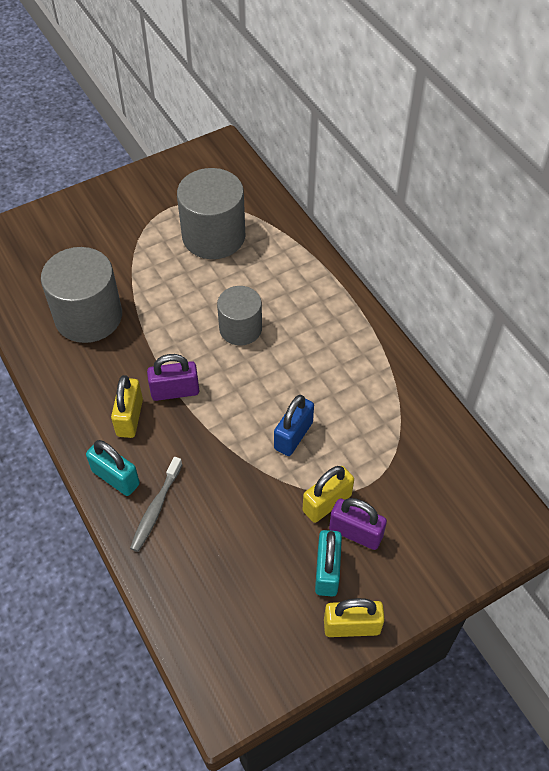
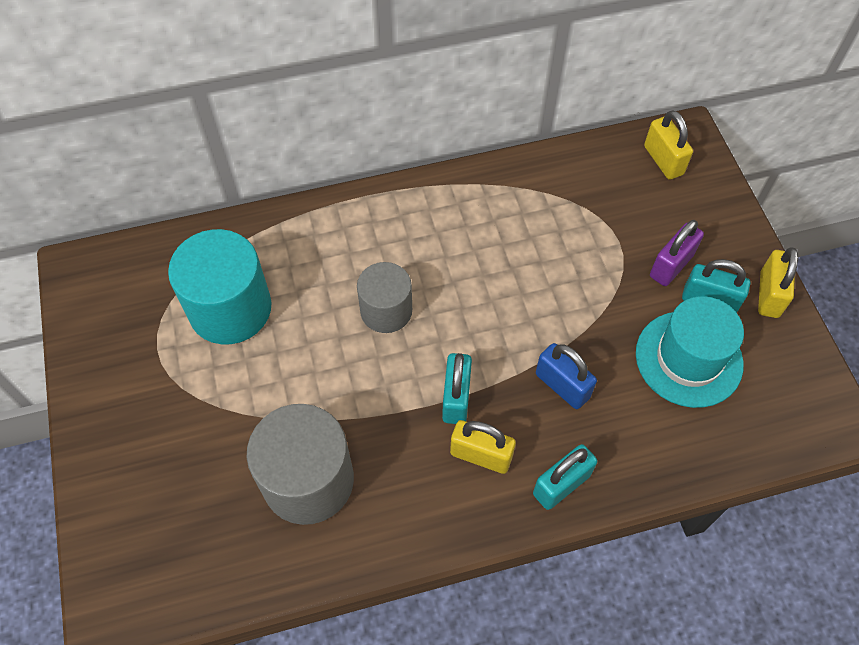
camera: 75 degrees left, 5 degrees up
(156, 509) = (610, 448): grey toothbrush -> none
(175, 391) = (456, 398): purple padlock -> turquoise padlock
(213, 236) = (230, 308): grey cylinder -> turquoise cylinder
(258, 560) = (688, 358): none -> turquoise hat
(293, 436) = (546, 292): blue padlock -> blue padlock (562, 386)
(327, 503) = (633, 282): yellow padlock -> yellow padlock (663, 160)

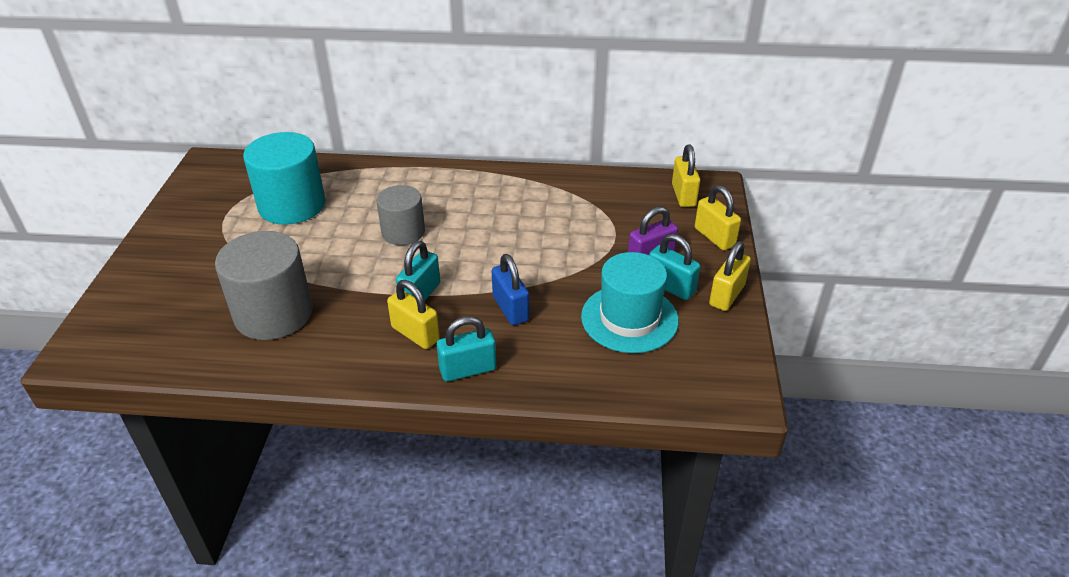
camera: 20 degrees right, 20 degrees down
(722, 214) = (714, 237): none -> yellow padlock

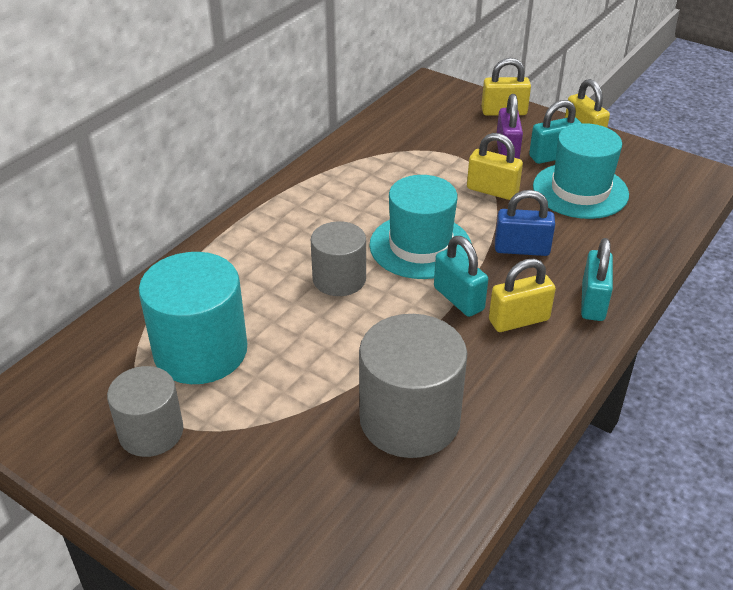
camera: 60 degrees left, 0 degrees up
(212, 216) = (151, 432): none -> grey cylinder
(471, 255) = (420, 246): none -> turquoise hat
(683, 195) = (432, 103): yellow padlock -> yellow padlock (492, 190)

